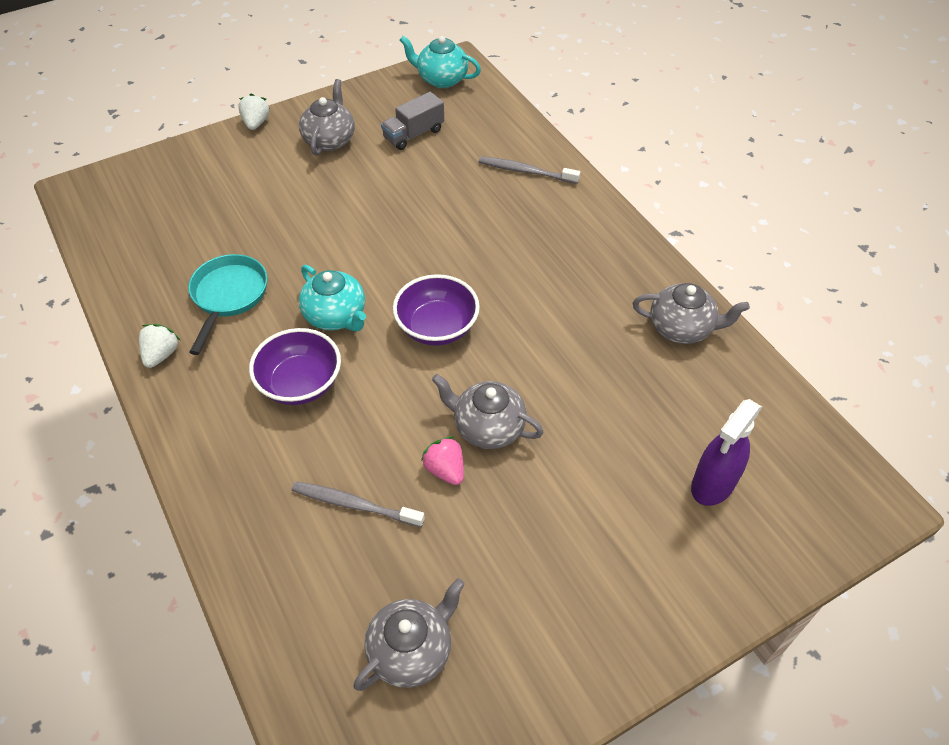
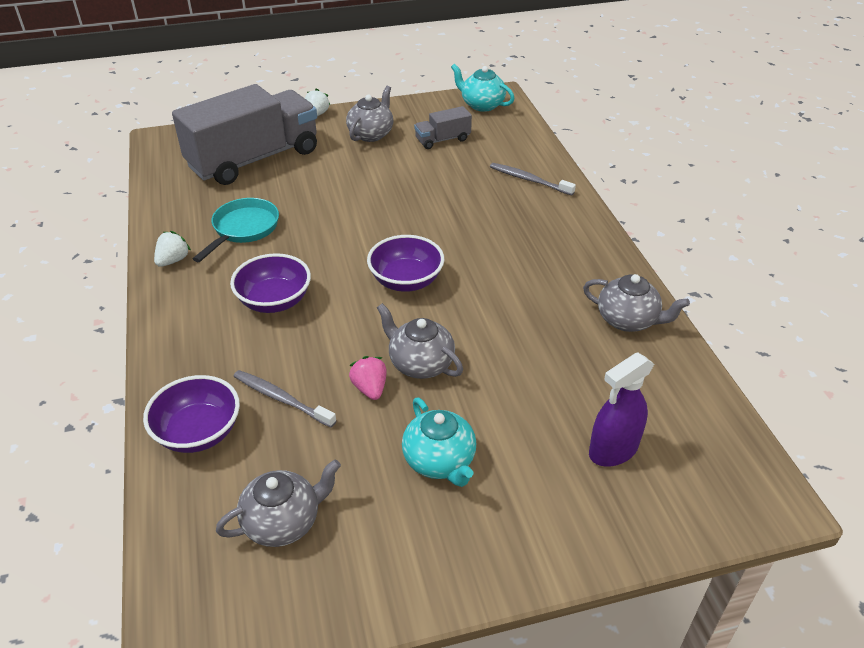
camera: 15 degrees right, 10 degrees down
(204, 198) = (254, 159): none -> grey truck
(278, 567) = (198, 432): none -> purple bowl
(336, 316) = (324, 258): turquoise teapot -> turquoise teapot (440, 461)

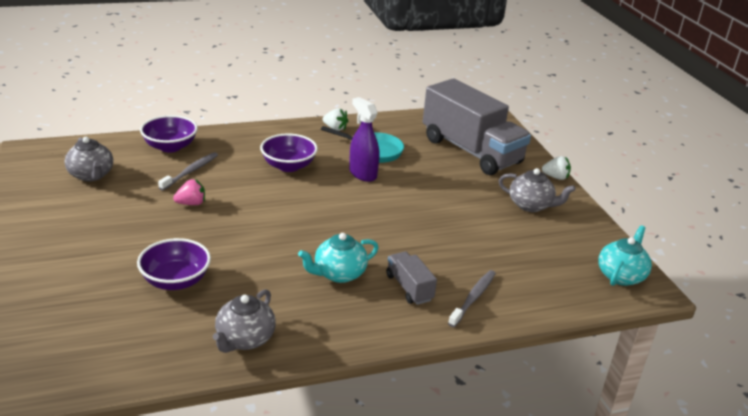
camera: 85 degrees right, 10 degrees down
(406, 281) = (309, 220): purple bowl -> purple bowl (176, 281)
(420, 363) = (211, 224): grey teapot -> none
(440, 461) = (115, 229): turquoise teapot -> turquoise teapot (338, 274)
(442, 140) = (535, 246): grey truck -> grey truck (409, 288)
(613, 450) = (95, 309): purple spray bottle -> purple spray bottle (362, 174)

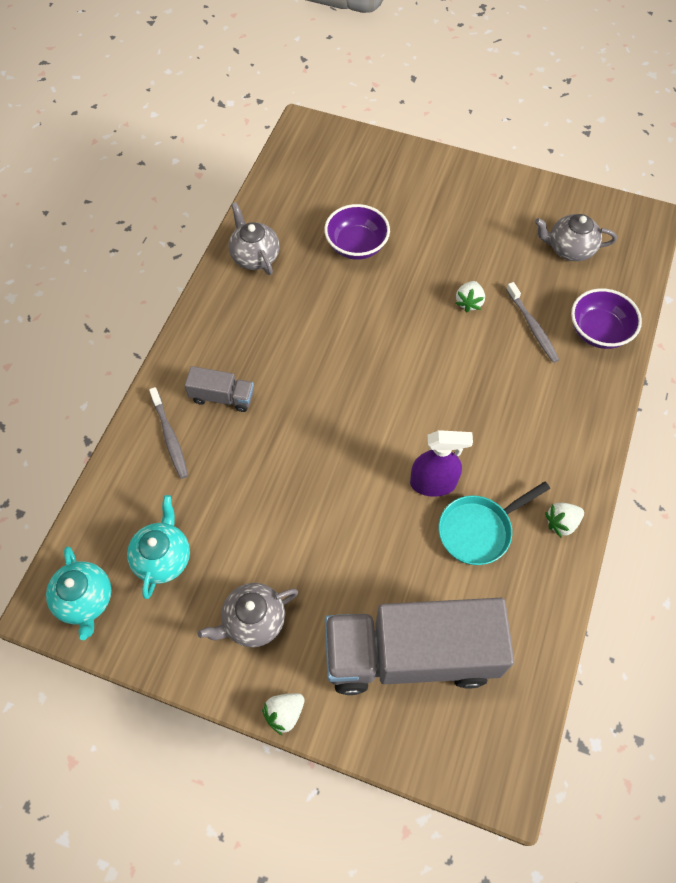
camera: 130 degrees right, 30 degrees up
(191, 203) = (469, 302): pink strawberry -> white strawberry
(288, 166) = (494, 419): purple bowl -> none
(338, 274) = (281, 356): turquoise teapot -> turquoise teapot (163, 557)

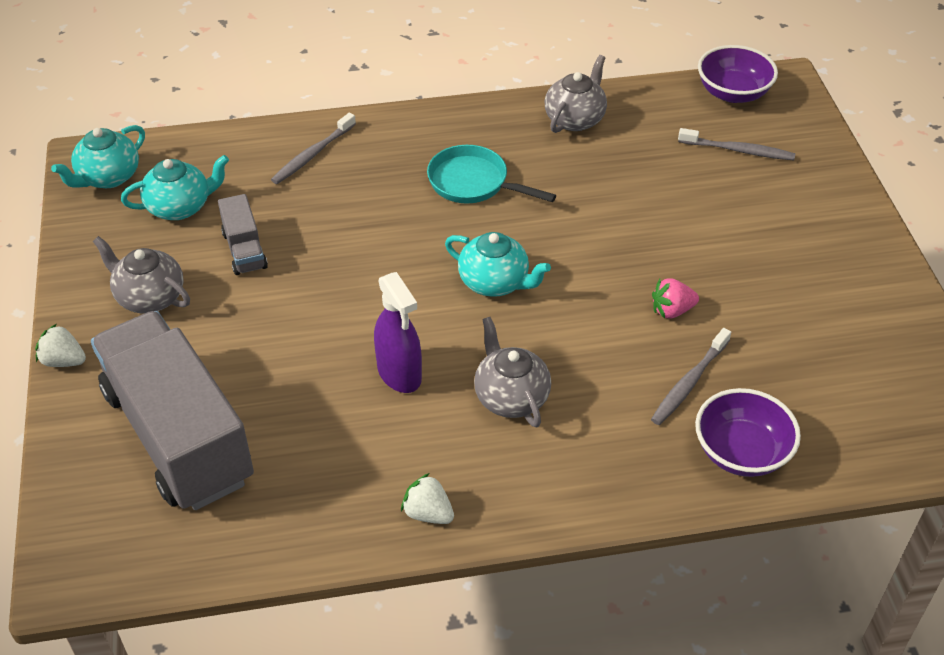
camera: 60 degrees right, 15 degrees down
(222, 397) = (384, 169): grey truck -> grey truck (244, 250)
(351, 188) = (738, 150): none -> grey toothbrush
(356, 245) = (662, 186): purple bowl -> purple bowl (733, 93)
(383, 385) = (495, 282): none -> turquoise teapot
(469, 302) = (672, 310): white strawberry -> pink strawberry
(478, 530) = (366, 437): turquoise pan -> turquoise pan (473, 183)
(569, 249) = (846, 375): grey teapot -> grey teapot (511, 397)

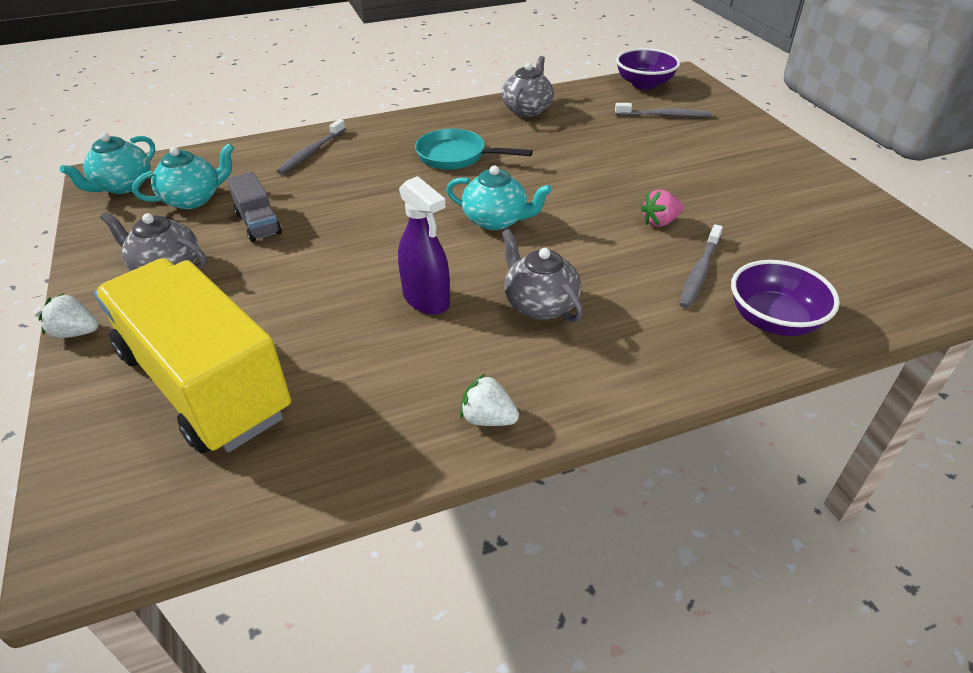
camera: 10 degrees left, 5 degrees down
(179, 435) = (205, 383): grey truck -> yellow truck

